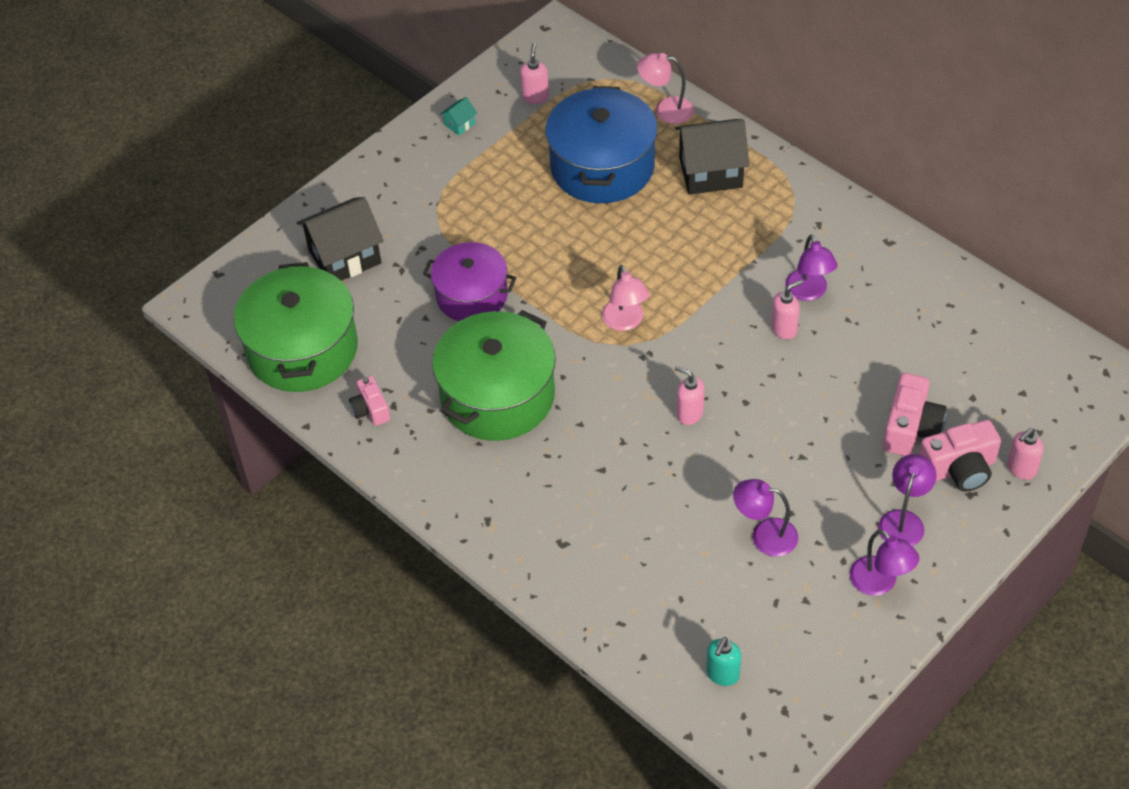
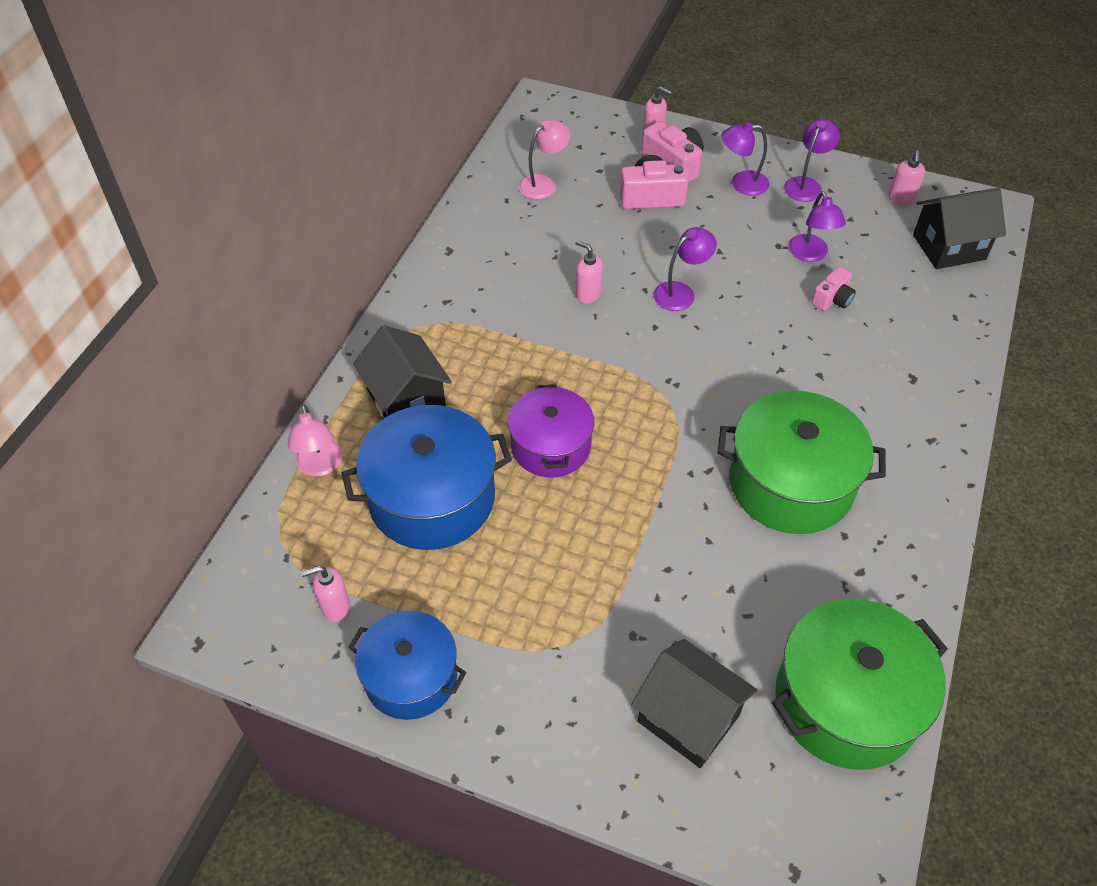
camera: 115 degrees left, 0 degrees up
(370, 409) = (879, 591): pink camera -> pink camera (832, 299)
(460, 124) = (411, 677): turquoise house -> blue pot
(471, 296) = (677, 555): purple pot -> purple pot (551, 446)
(625, 322) = (641, 410): pink lamp -> pink lamp (544, 183)
(689, 414) = (720, 332): pink soap dispenser -> pink soap dispenser (901, 198)
(722, 674) = (948, 247): turquoise soap dispenser -> black house
(809, 292) = (536, 288): purple lamp -> purple lamp (681, 292)

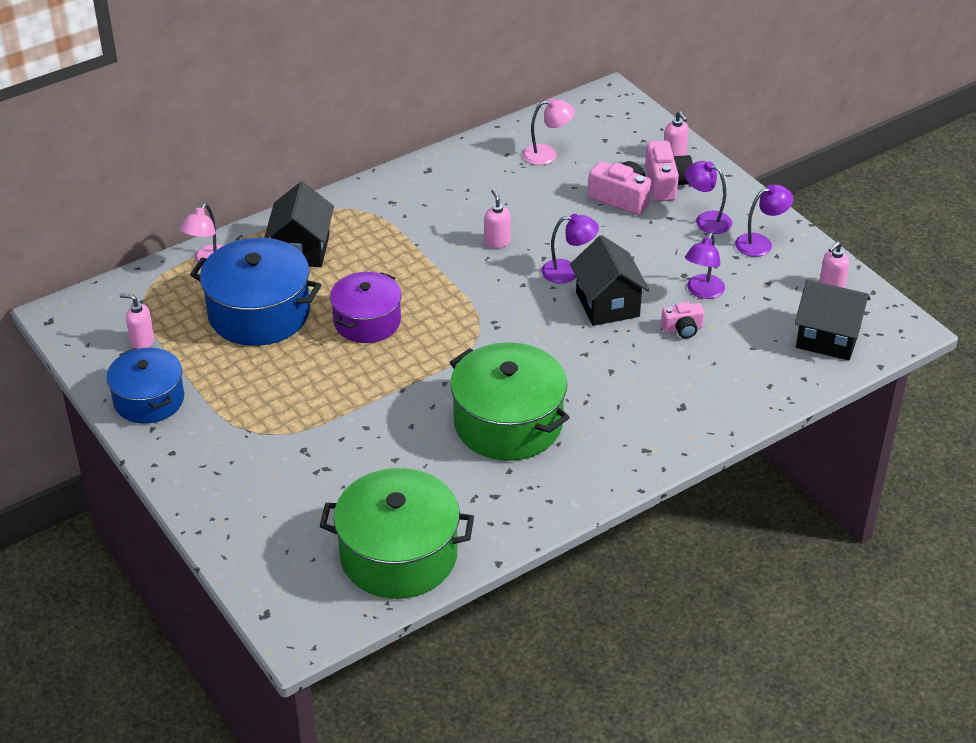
camera: 35 degrees right, 10 degrees down
(688, 718) = (289, 508): black house -> black house (607, 304)

